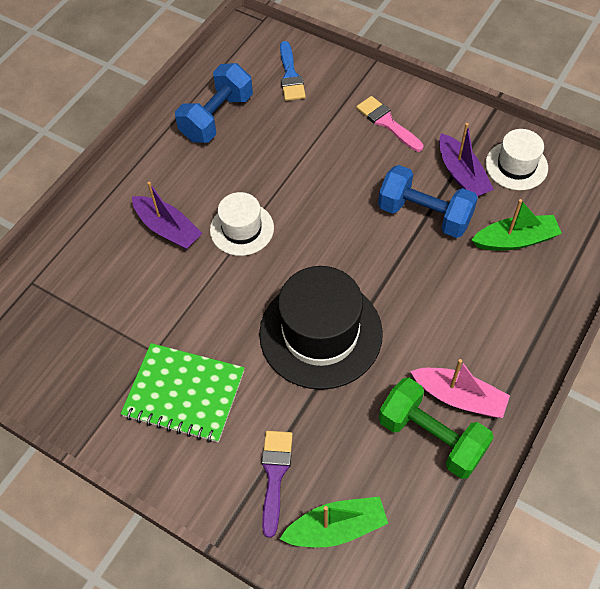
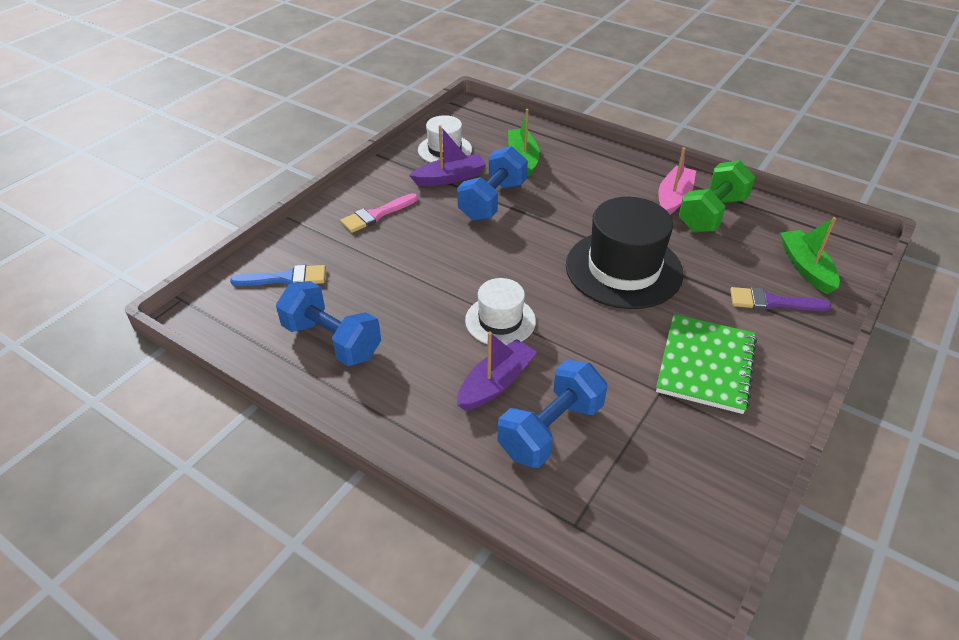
camera: 90 degrees left, 15 degrees down
(117, 267) = (550, 430): none -> blue dumbbell

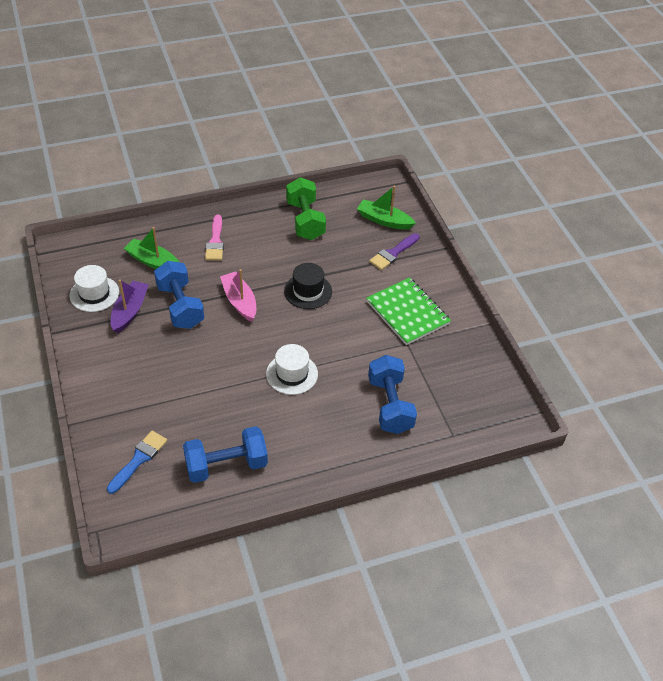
camera: 55 degrees left, 5 degrees up
(376, 215) = (125, 374): pink brush -> pink brush (215, 241)
(496, 383) = (337, 407): purple boat -> none
(623, 269) = (308, 291): black hat -> black hat, size x0.56
(674, 198) = (274, 224): pink boat -> pink boat (239, 301)

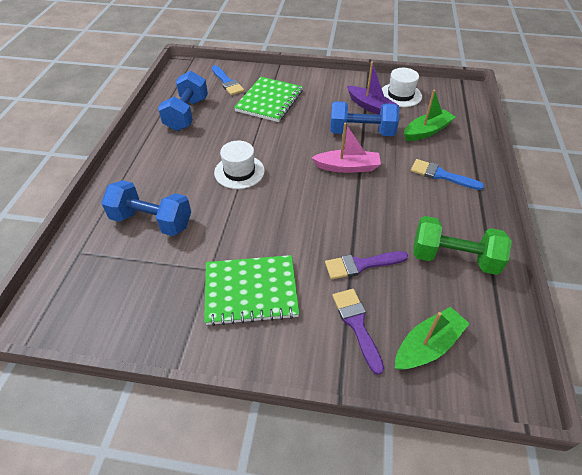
camera: 120 degrees right, 0 degrees up
(160, 400) = (269, 101): none -> green notebook
(215, 241) = (441, 175): pink brush -> blue brush
(308, 291) = (334, 218): black hat -> none
(344, 264) = (361, 265): none -> purple brush

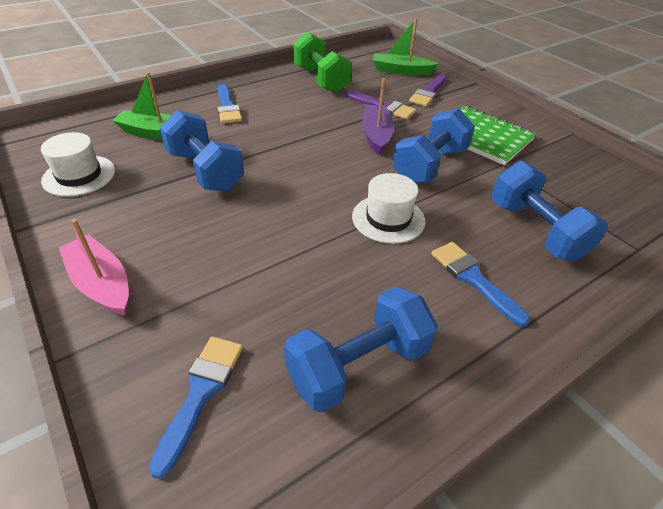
camera: 135 degrees left, 5 degrees down
(168, 170) = (473, 279): none -> blue brush
(257, 226) = (429, 165): none -> blue dumbbell
(269, 101) = (211, 287): green notebook -> none
(347, 167) = (281, 155): pink boat -> pink boat (101, 283)
(370, 107) = (135, 186): purple boat -> purple boat (376, 135)

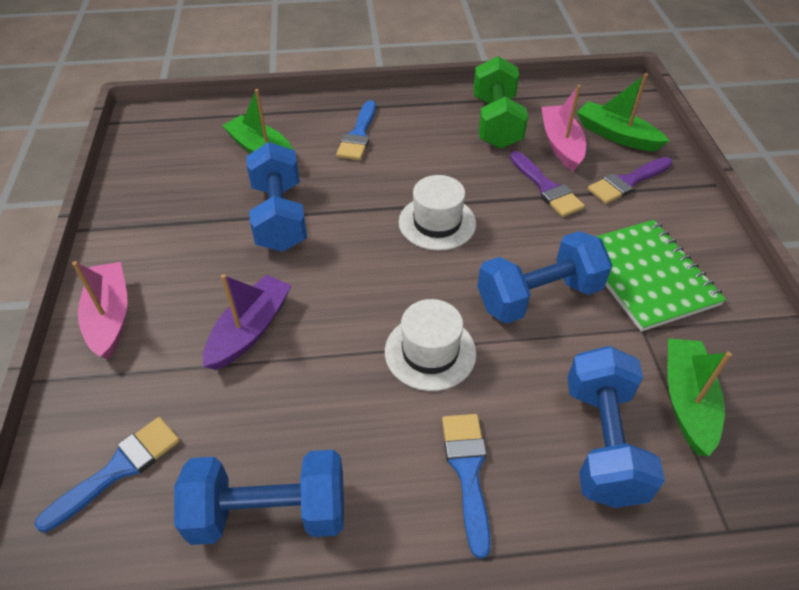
camera: 30 degrees right, 5 degrees up
(79, 175) = (162, 183): white hat -> white hat (437, 223)
(372, 82) = (561, 144): none -> pink boat
(376, 135) = (504, 229): purple boat -> purple boat (250, 330)
(559, 192) = (687, 401): none -> green boat

